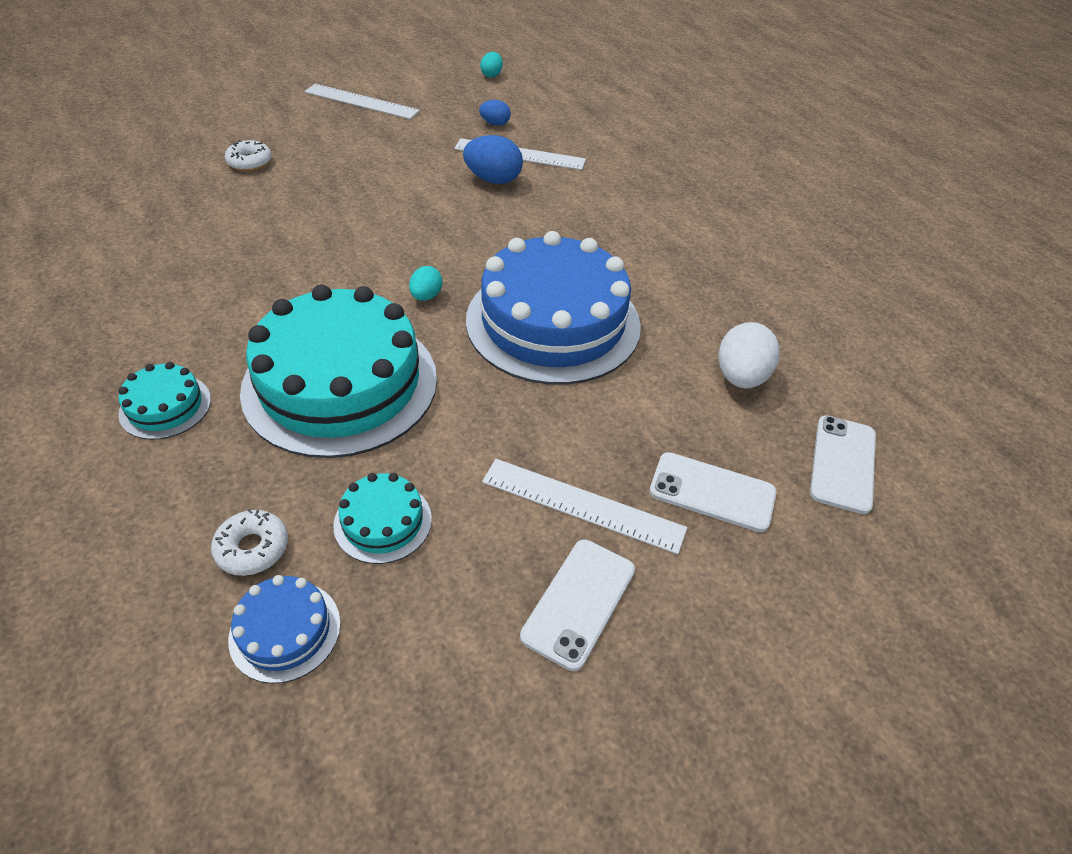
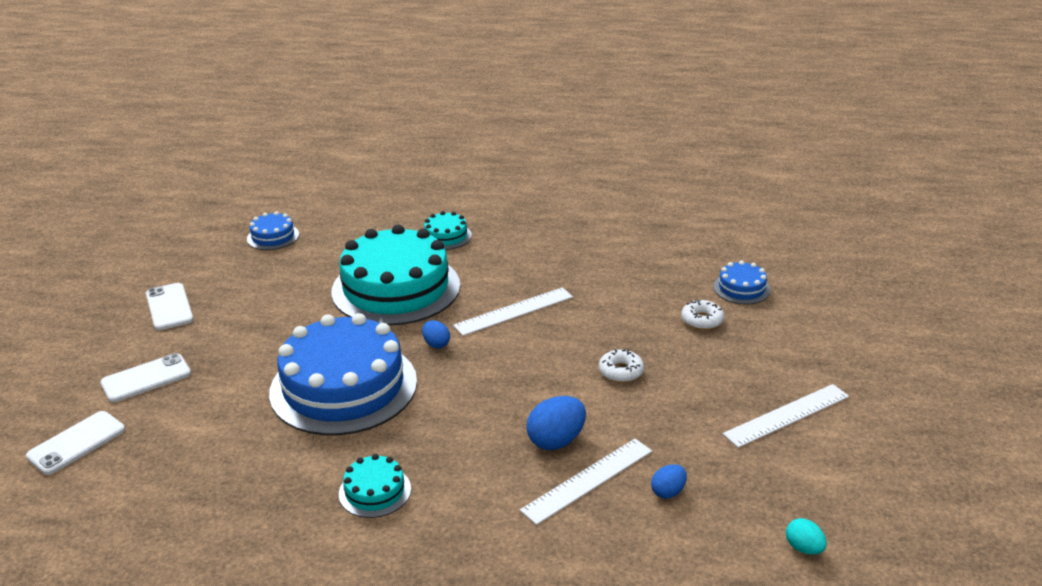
camera: 130 degrees right, 15 degrees down
(171, 156) = (741, 288): none -> blue cake
(252, 548) = (323, 239): white donut -> white donut (621, 371)
(383, 522) = (288, 273): turquoise cake -> turquoise cake (375, 491)
(426, 296) = (436, 344): turquoise egg -> blue egg
(582, 505) = (208, 331): white ruler -> white ruler (514, 311)
(741, 377) = (186, 444): white egg -> none
(843, 463) = (76, 443): white phone -> white phone turned 75 degrees clockwise

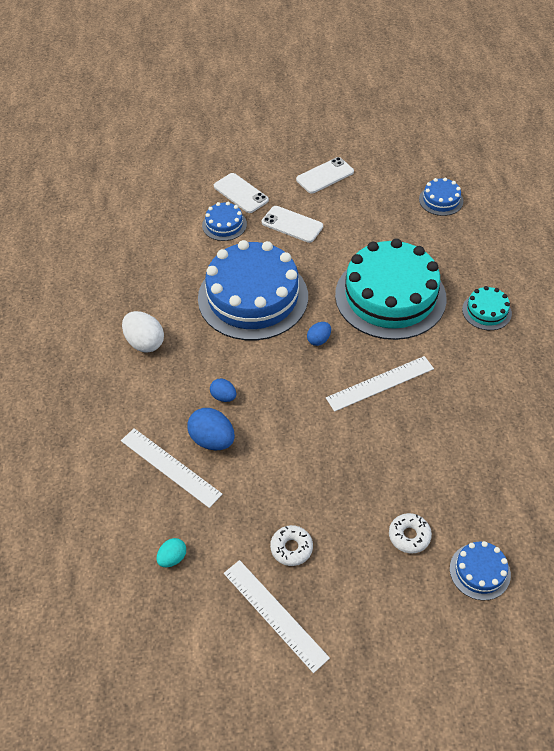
camera: 80 degrees right, 20 degrees up
(76, 443) = (172, 186): white phone -> white phone (292, 224)
(196, 399) = (224, 225): none -> blue cake
(375, 491) = (145, 342): turquoise cake -> white egg
(514, 311) = (380, 383): white ruler -> white ruler turned 75 degrees counterclockwise
(621, 371) = (311, 475): white donut -> white donut (291, 548)
(668, 492) = (163, 523): blue egg -> blue egg (223, 397)
(803, 548) = (109, 625): turquoise egg -> turquoise egg (172, 558)

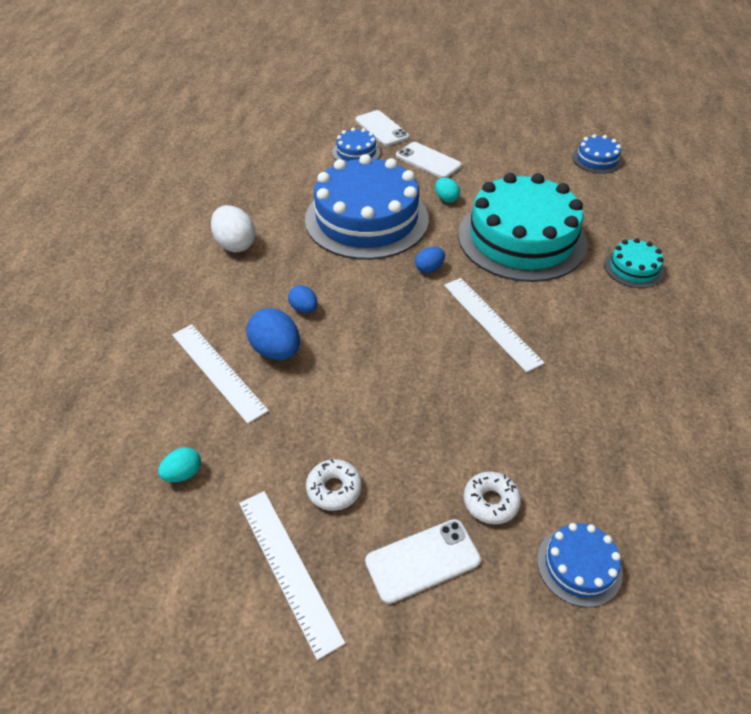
camera: 10 degrees right, 5 degrees down
(317, 264) = (446, 199): none -> turquoise egg
(325, 176) = (474, 124): white phone -> white phone (422, 561)
(380, 383) = (491, 322): white ruler -> white ruler turned 75 degrees clockwise

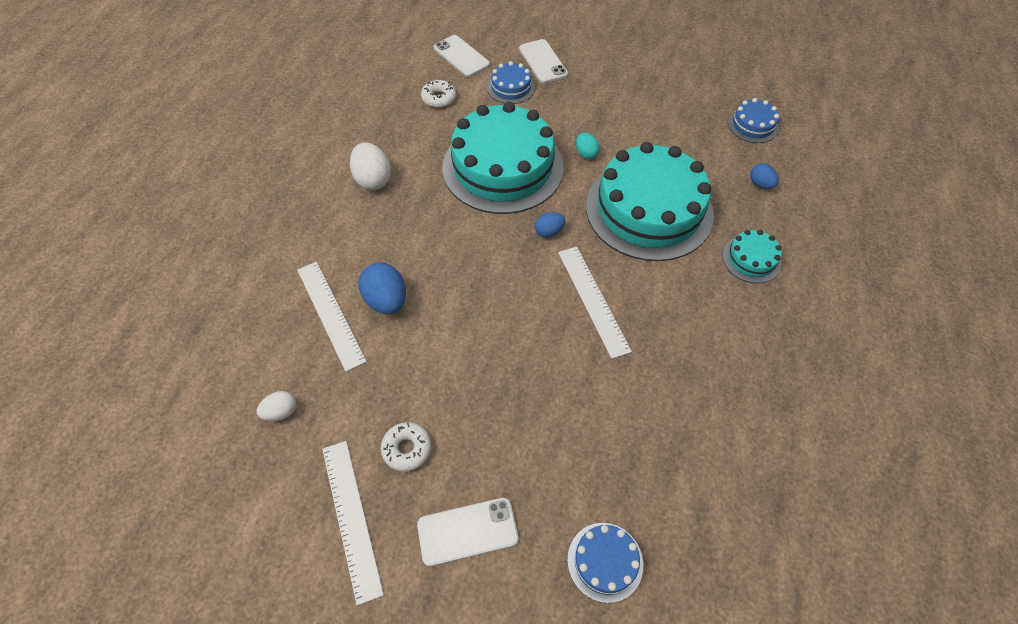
camera: 10 degrees right, 10 degrees up
(183, 473) = (281, 412): turquoise egg -> white egg
(304, 309) = (421, 259): blue egg -> blue egg (760, 184)
(366, 219) = (503, 167): blue cake -> turquoise cake
(428, 161) = (580, 106): white phone -> white phone (461, 56)
(490, 502) = (542, 485): white donut -> white donut (439, 98)

